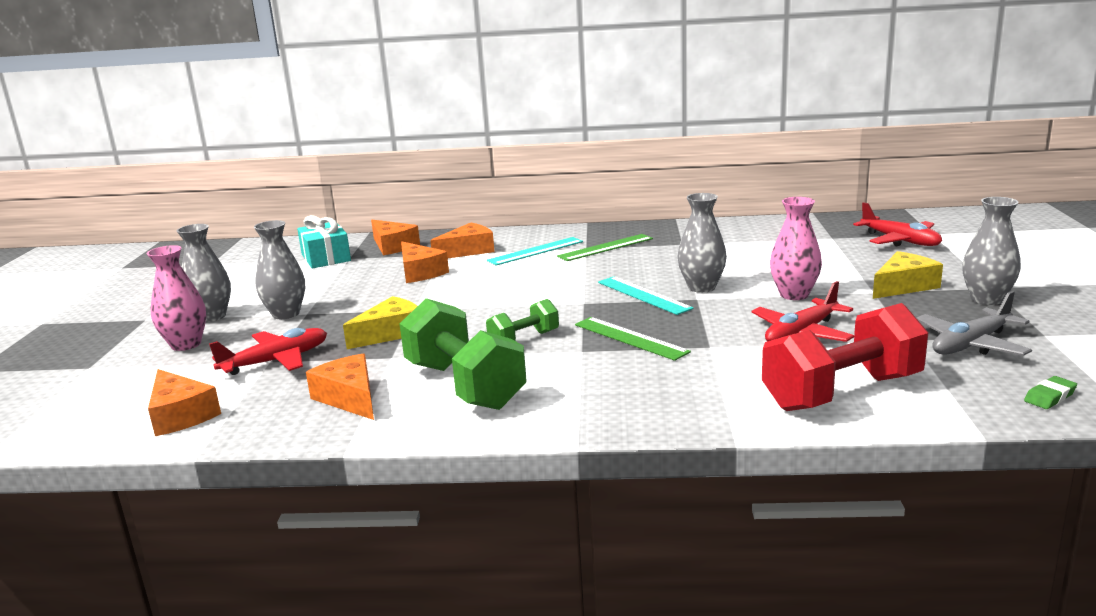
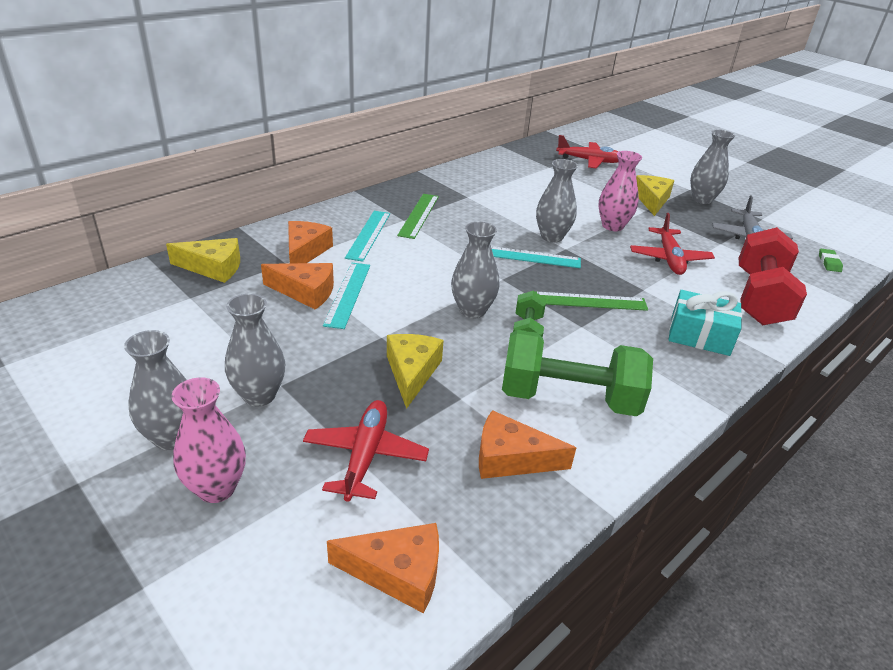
camera: 50 degrees left, 15 degrees up
(326, 258) = (160, 306): turquoise gift -> turquoise gift (699, 335)
(393, 246) = (213, 267): orange cheese -> yellow cheese
(444, 280) = (348, 294): none -> turquoise ruler
(512, 314) = (472, 310): none -> grey vase

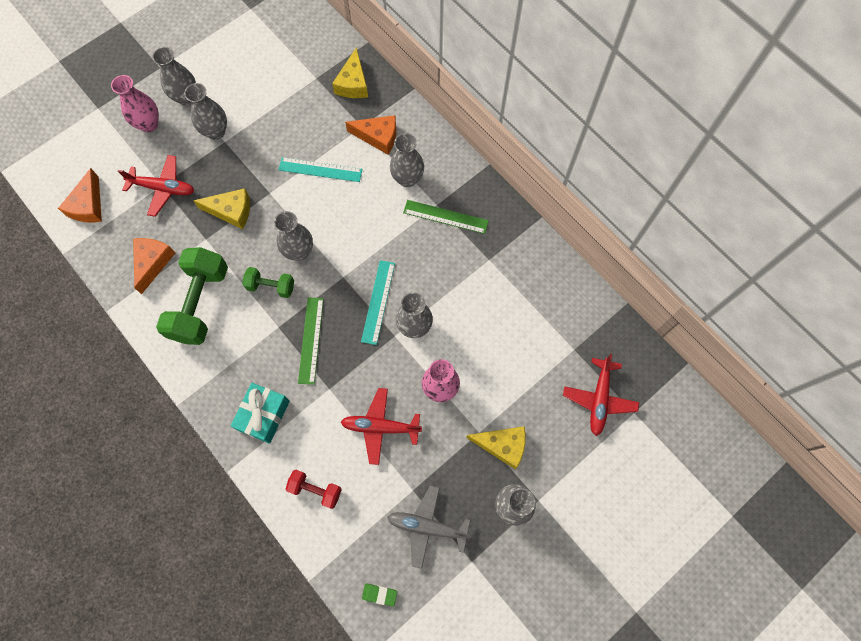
camera: 95 degrees right, 35 degrees up
(305, 292) = (323, 143): orange cheese -> none
(368, 235) = (407, 179): turquoise ruler -> grey vase
(760, 298) = (315, 490): red dumbbell -> red dumbbell, size x0.52

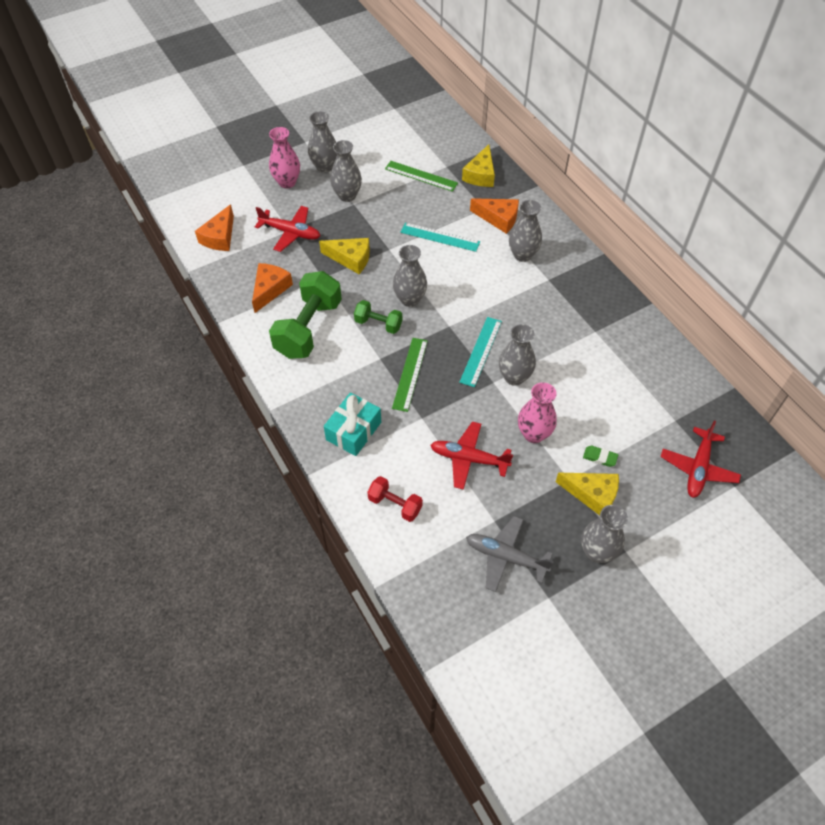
camera: 10 degrees right, 15 degrees down
(379, 594) = (447, 612): green eraser -> green eraser (600, 457)
(445, 216) = (556, 290): green ruler -> green ruler (421, 176)

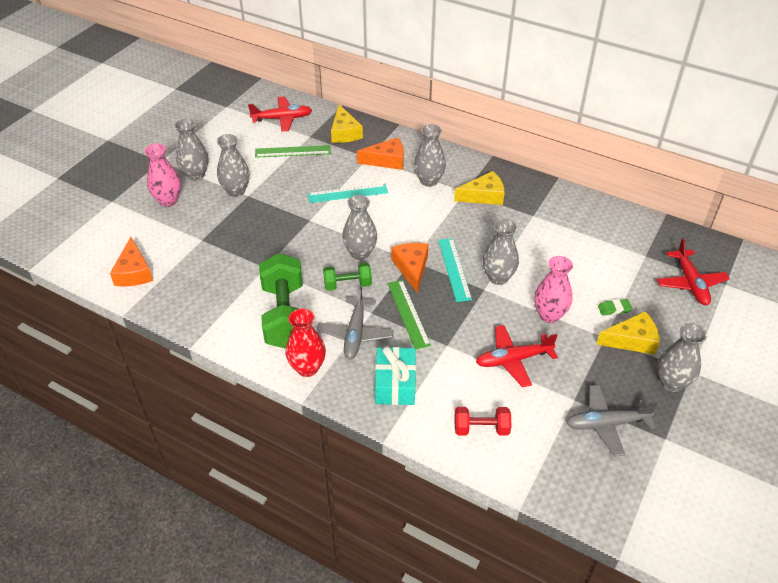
camera: 30 degrees left, 10 degrees down
(270, 289) = (221, 298): orange cheese -> orange cheese (411, 268)
(291, 233) = (204, 241): red plane -> red plane (282, 118)
(294, 382) = (307, 368): none -> red vase
(351, 258) = (280, 241): yellow cheese -> yellow cheese (483, 196)
(353, 371) = (355, 334): none -> grey plane

